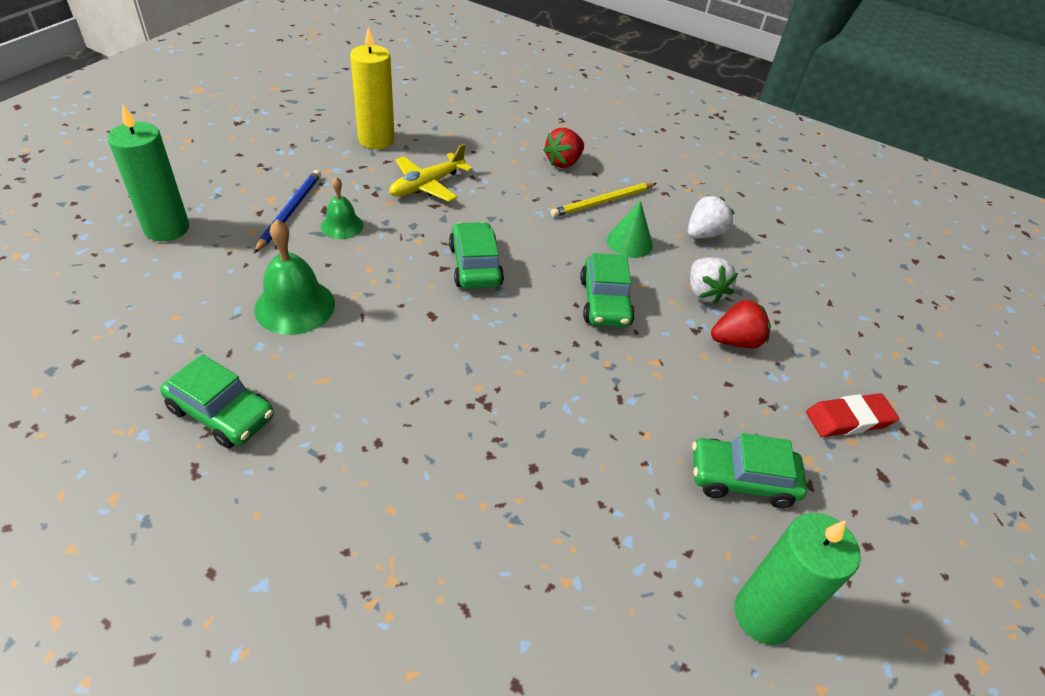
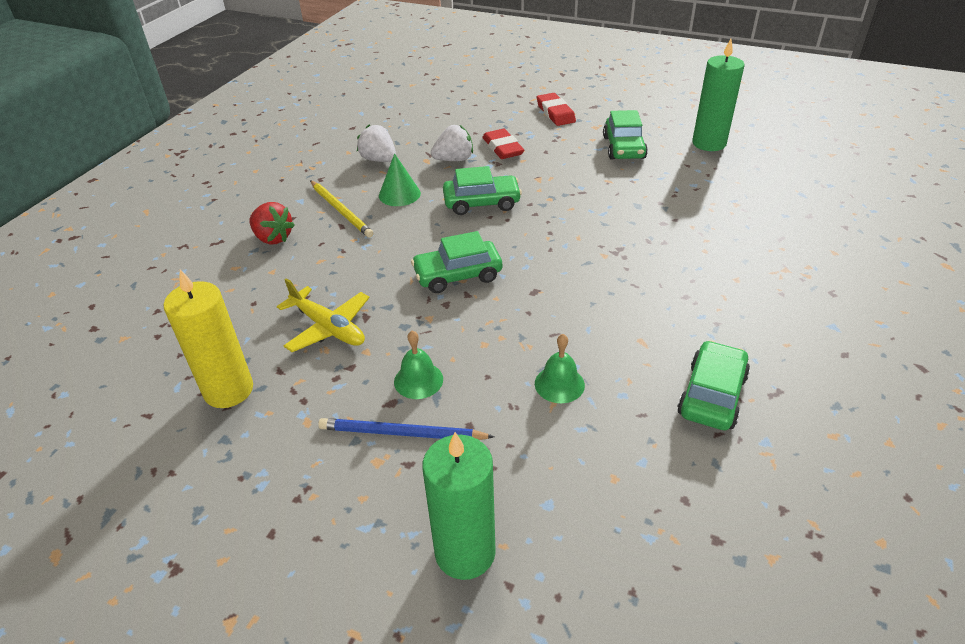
camera: 90 degrees left, 5 degrees down
(295, 306) = (559, 384): green bell -> green bell, size x0.60
(735, 341) = (503, 148): red strawberry -> red eraser

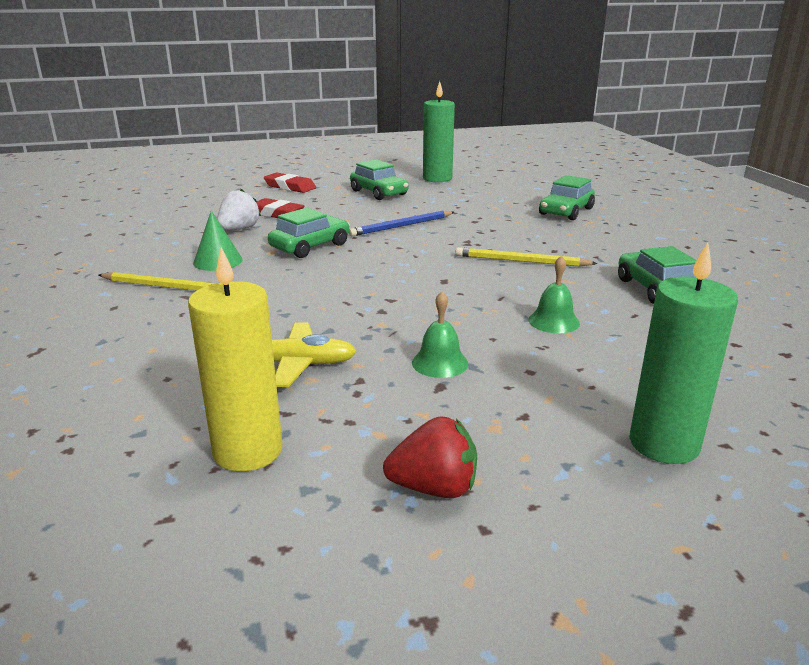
camera: 40 degrees left, 15 degrees down
(273, 238) = (113, 326): red strawberry -> red strawberry (434, 488)
(379, 160) = (157, 246): white strawberry -> none
(402, 433) = (484, 400): blue pencil -> blue pencil (401, 226)
(457, 275) = (362, 291): green car -> green car (566, 211)
(632, 297) = (521, 261): none -> yellow pencil

